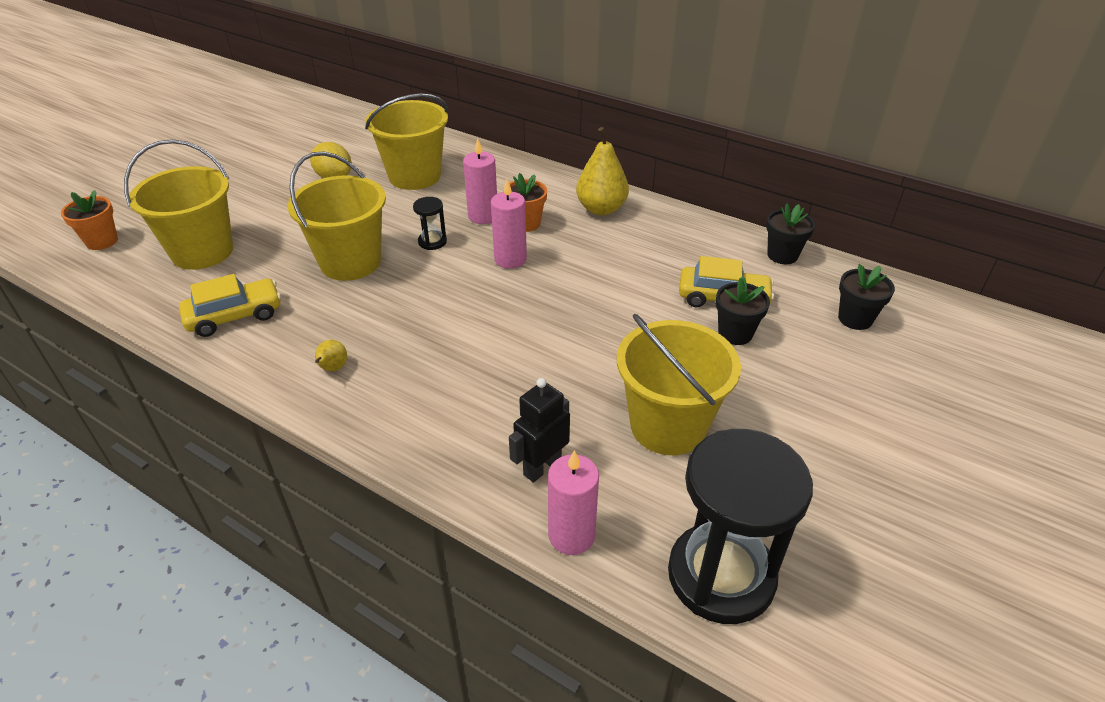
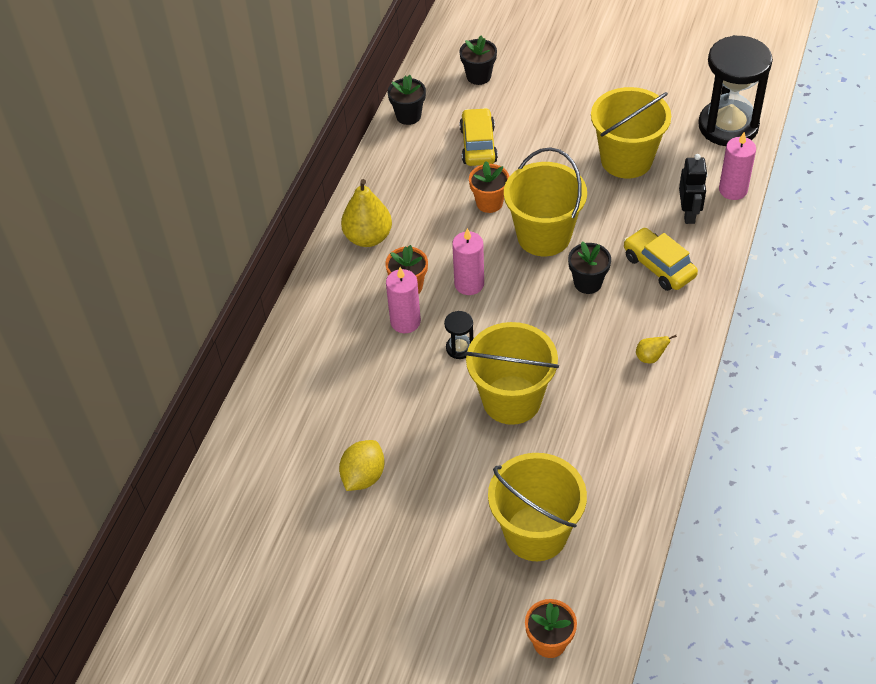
camera: 100 degrees left, 10 degrees up
(235, 316) = (617, 455): yellow car -> yellow car (658, 266)
(414, 176) = (342, 402): yellow bucket -> yellow bucket (544, 236)
(542, 467) = (689, 214): black robot -> black robot turned 120 degrees counterclockwise
(623, 291) = (489, 203): none -> orange flower pot
(735, 333) = (519, 135): black flower pot -> black flower pot (587, 283)

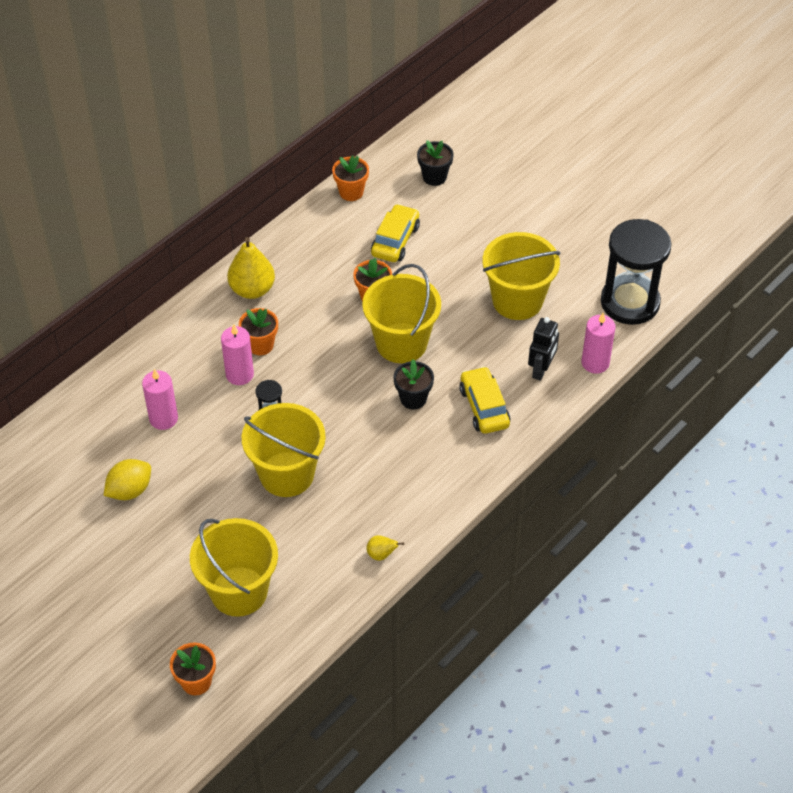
camera: 20 degrees right, 0 degrees up
(408, 116) = (351, 192): black flower pot -> orange flower pot
(469, 284) = (312, 362): pink candle -> pink candle (163, 418)
(650, 357) = (425, 483): yellow pear -> yellow pear (381, 554)

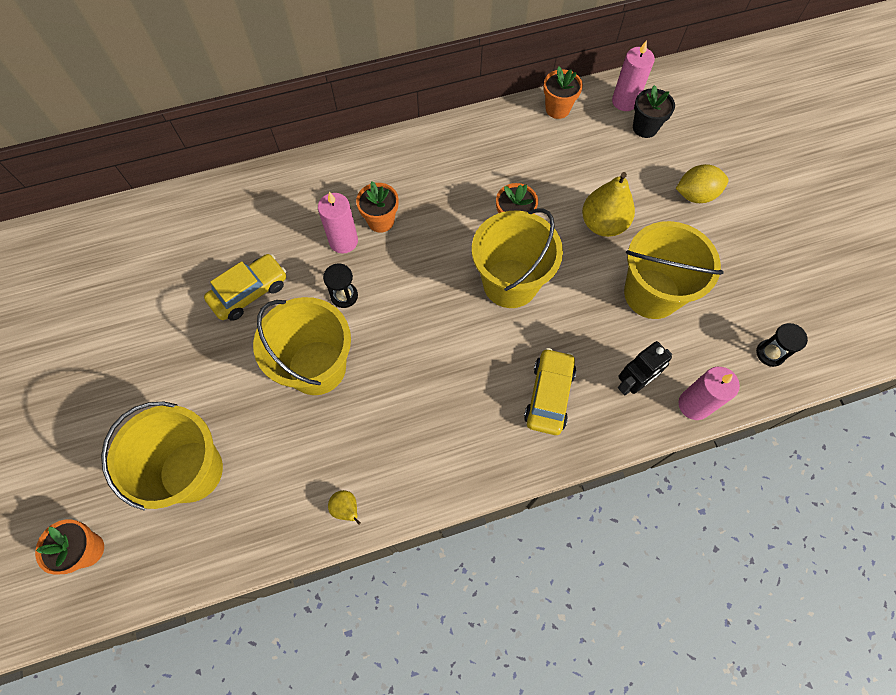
camera: 30 degrees right, 15 degrees up
(130, 490) = (173, 309): yellow lemon -> yellow lemon (695, 195)
(163, 418) = (250, 252): pink candle -> pink candle (624, 101)
(252, 289) = (409, 163): yellow pear -> yellow pear (603, 224)
(395, 240) = (569, 175): yellow car -> yellow car (249, 292)
(413, 398) = (485, 349): black flower pot -> none
(630, 302) = (770, 353): black hourglass -> black hourglass, size x0.42

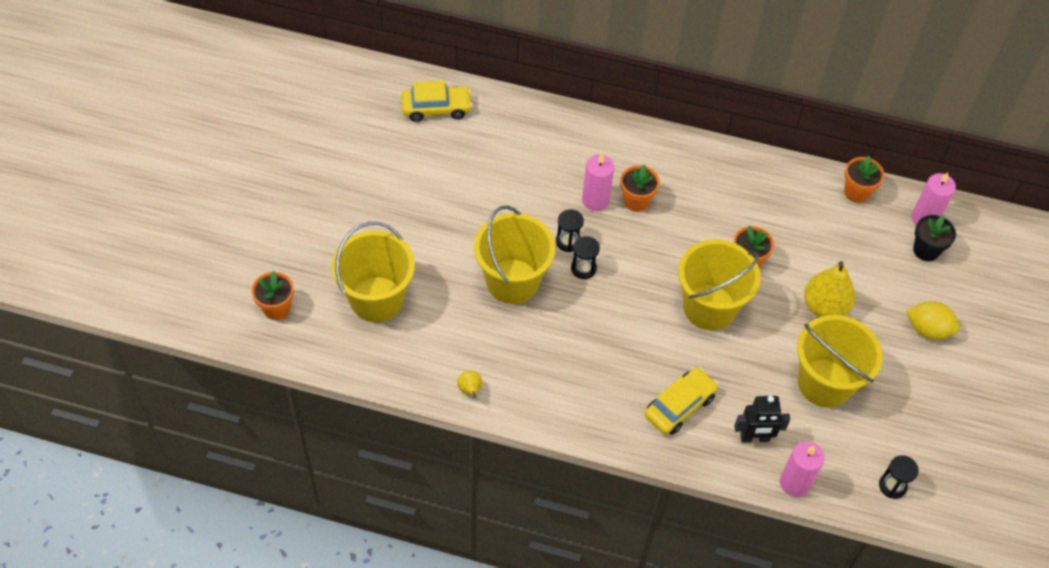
camera: 30 degrees right, 10 degrees down
(249, 292) = (497, 198): yellow car -> yellow car (436, 108)
(375, 314) = (583, 268): none -> black hourglass

